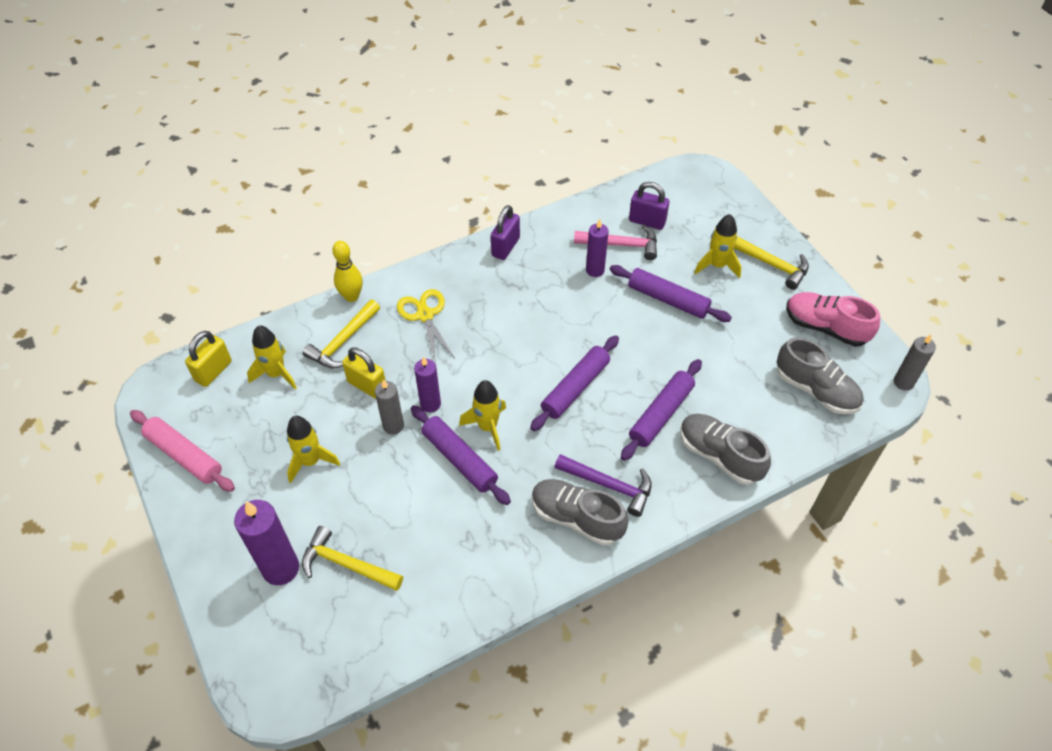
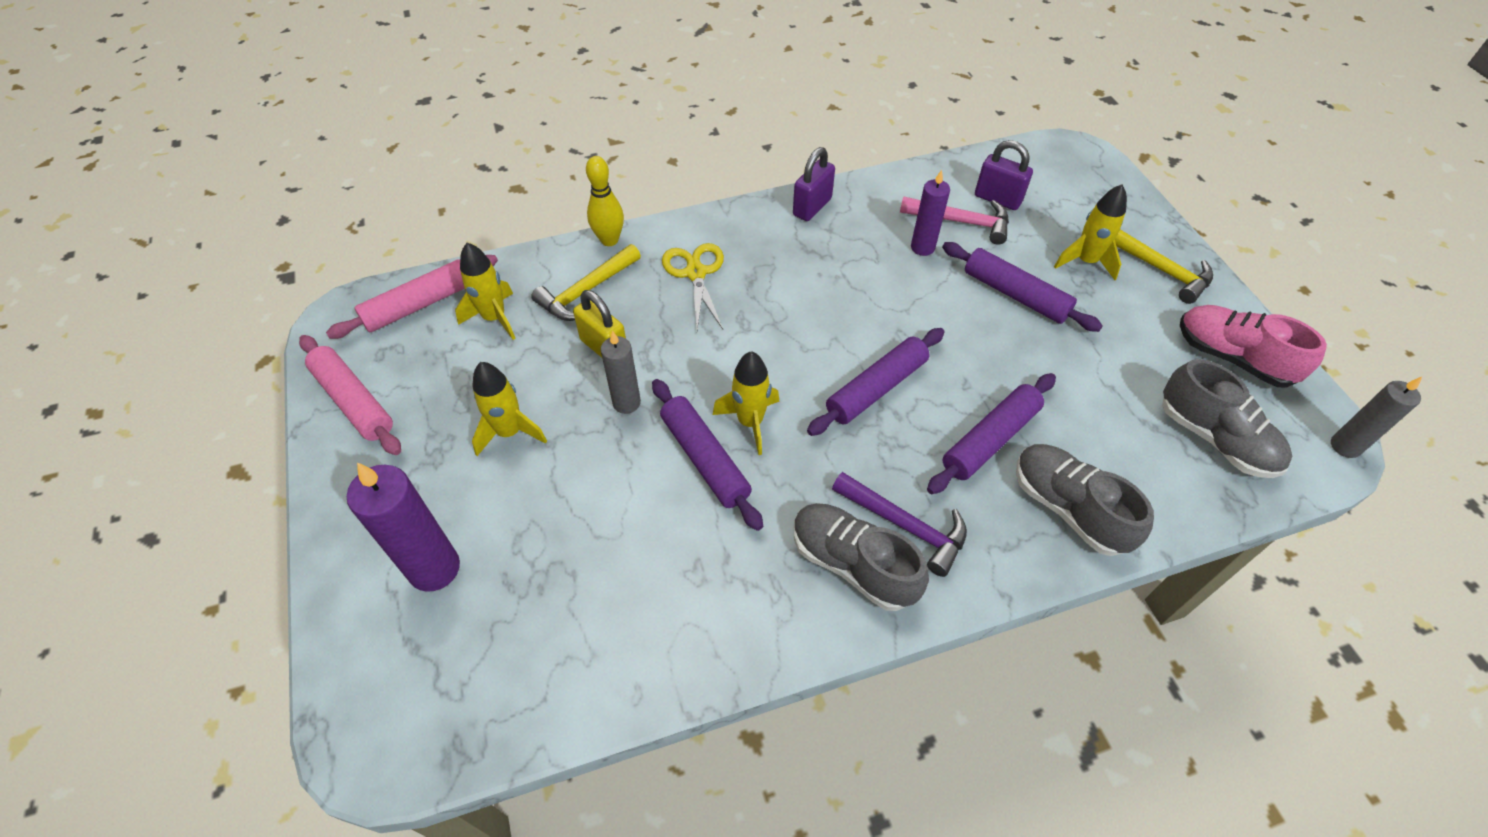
camera: 10 degrees right, 0 degrees up
(213, 371) = (419, 305): yellow padlock -> pink rolling pin
(346, 564) = (523, 577): yellow hammer -> none
(430, 404) = (680, 382): purple candle -> none

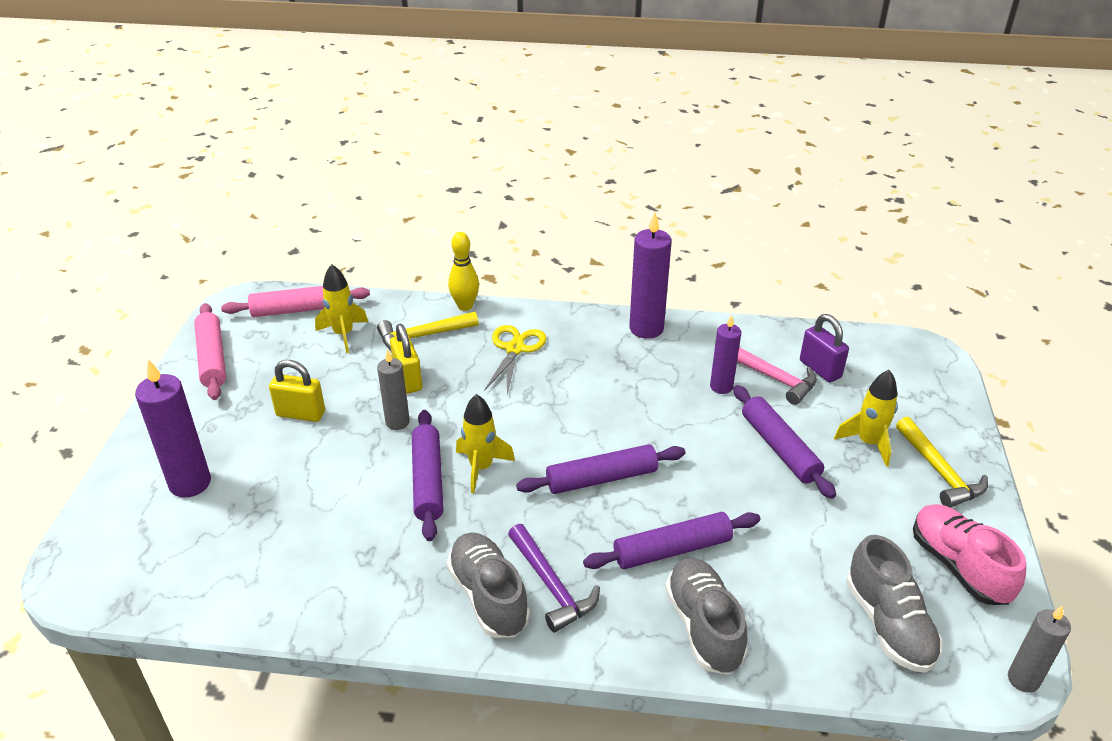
camera: 25 degrees right, 15 degrees down
(509, 432) = (301, 414): yellow rocket -> yellow padlock
(812, 207) = (646, 328): purple padlock -> purple candle

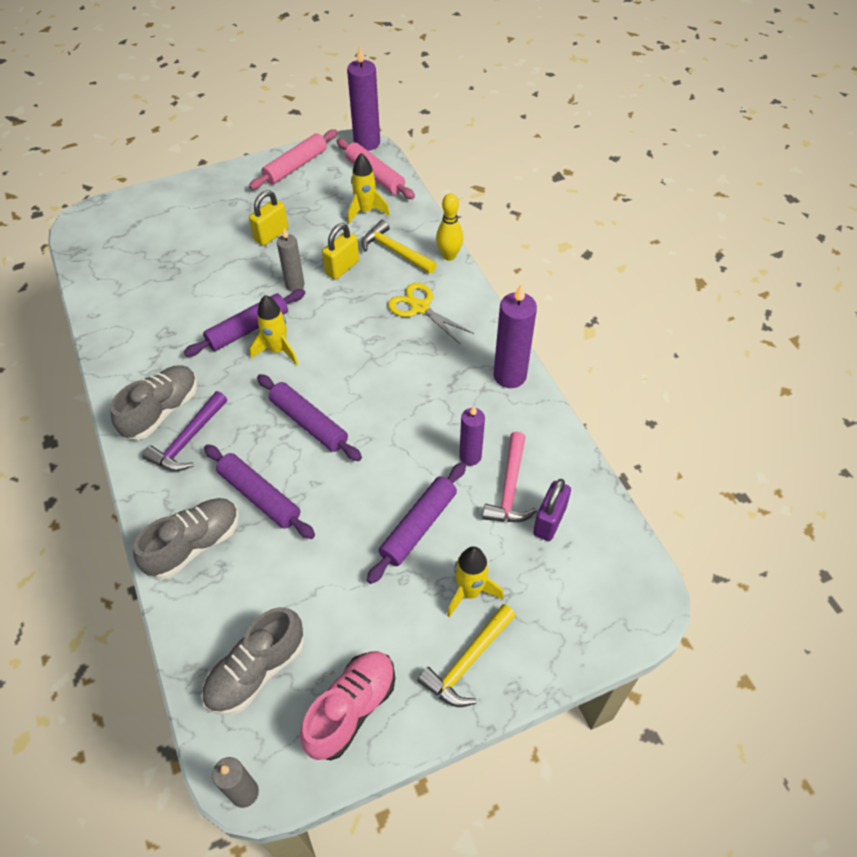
camera: 60 degrees right, 15 degrees up
(190, 483) = (180, 222): purple candle -> purple candle (367, 143)
(301, 414) = (271, 235): yellow padlock -> yellow padlock turned 60 degrees clockwise
(515, 349) = (420, 308): yellow scissors -> yellow scissors turned 120 degrees counterclockwise

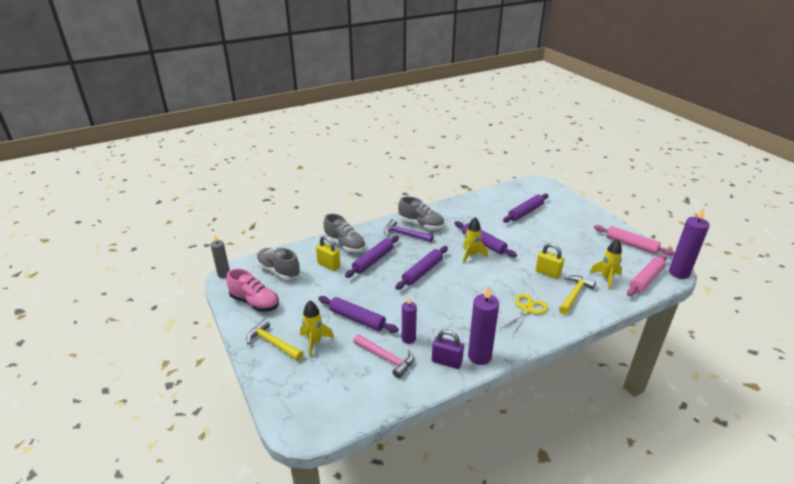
camera: 85 degrees right, 20 degrees down
(172, 259) = (525, 212): none -> purple rolling pin
(271, 235) = (562, 243): yellow padlock -> yellow padlock (329, 265)
(295, 285) = (524, 256): grey candle -> none
(449, 256) = (583, 321): yellow bowling pin -> none
(509, 488) = (386, 358): pink hammer -> pink hammer turned 150 degrees counterclockwise
(549, 521) = (363, 378): purple padlock -> purple padlock (446, 362)

